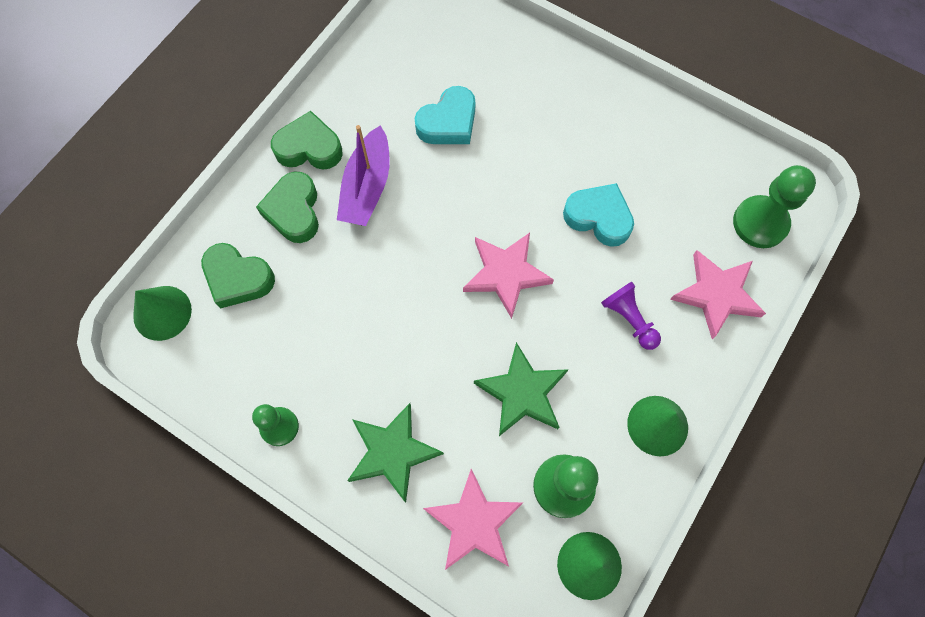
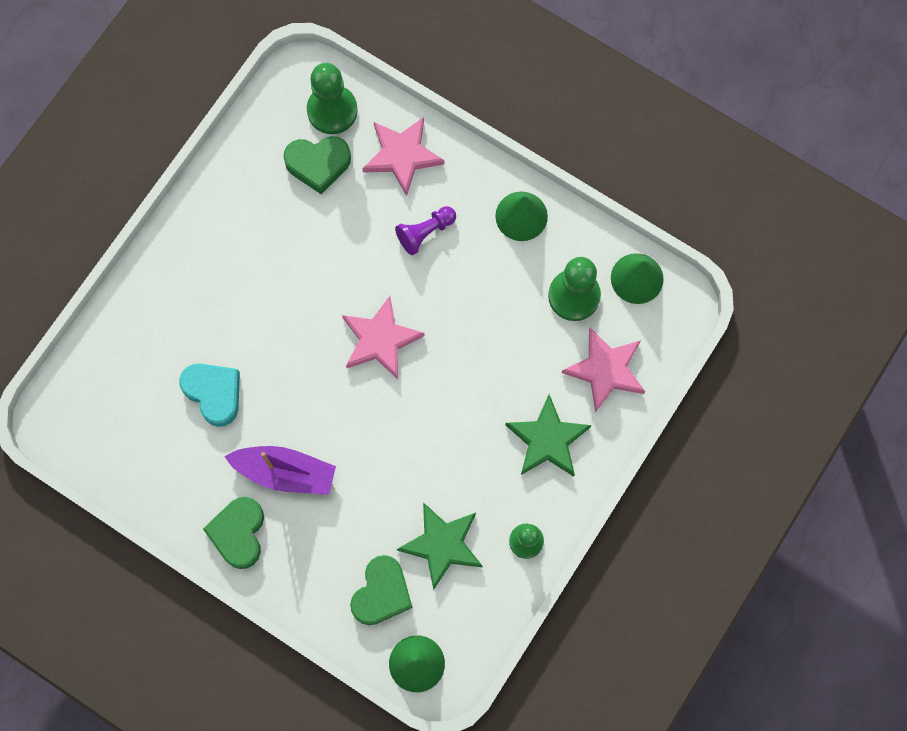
camera: 90 degrees left, 5 degrees up
(294, 211) = (310, 543): green heart -> green heart (318, 164)
(522, 392) = (493, 327): green star -> green star (442, 544)
(598, 217) = (323, 253): turquoise heart -> none

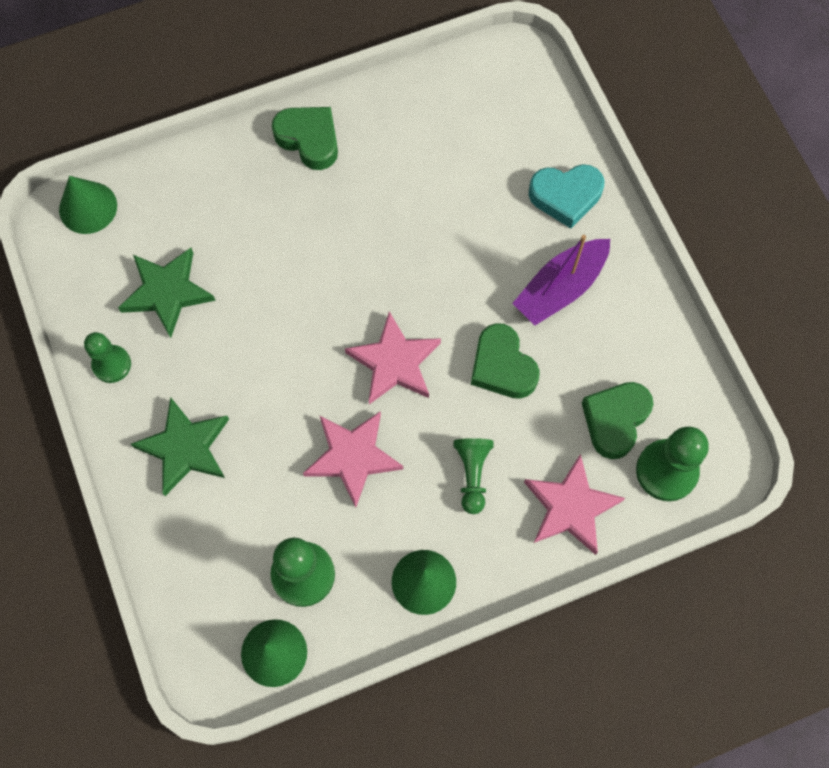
camera: 125 degrees right, 5 degrees down
(214, 393) = (448, 193): turquoise heart -> turquoise heart (565, 196)
(285, 472) = (333, 206): purple boat -> purple boat (560, 288)
(381, 593) = (167, 217): green heart -> green heart (502, 366)
(425, 232) = (472, 474): purple pawn -> green pawn
(605, 370) = (207, 551): pink star -> pink star (352, 457)

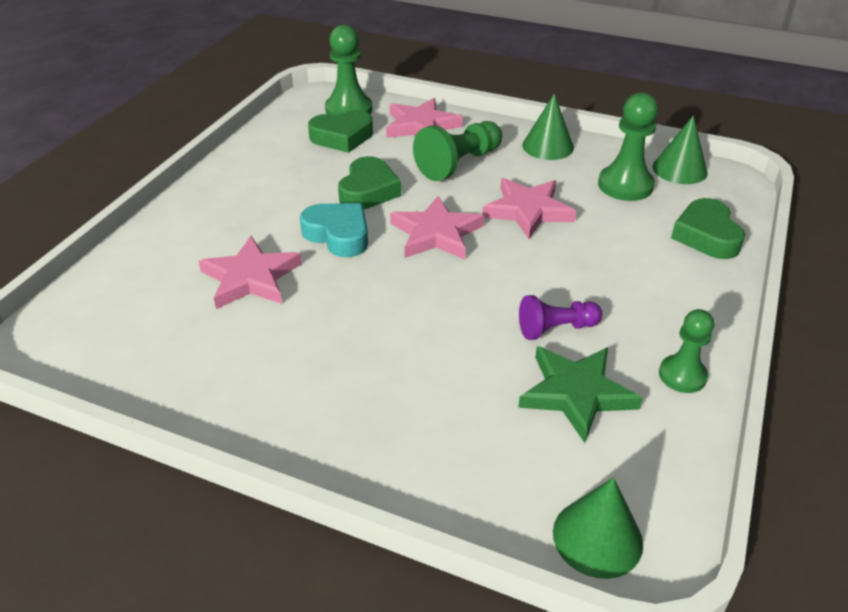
camera: 135 degrees left, 30 degrees down
(185, 448) = (657, 285): green star -> none
(222, 337) = (556, 329): none -> purple pawn
(309, 139) = (295, 419): green heart -> green heart (706, 235)
(467, 205) = (251, 278): none -> pink star
(472, 474) = (459, 164): green pawn -> green pawn, size x1.56
(560, 288) = (271, 199): purple boat -> none
(565, 196) = (182, 236): turquoise heart -> turquoise heart (338, 235)

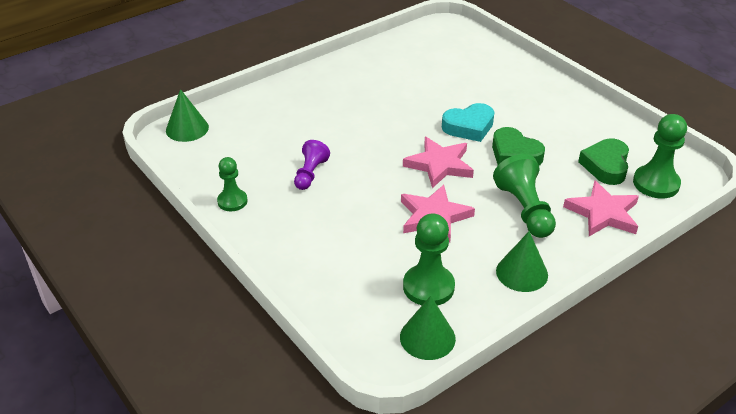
camera: 120 degrees right, 0 degrees up
(251, 278) = (449, 87): pink star -> none
(576, 393) = (260, 159): green star -> none
(706, 235) = (331, 293): green heart -> none

